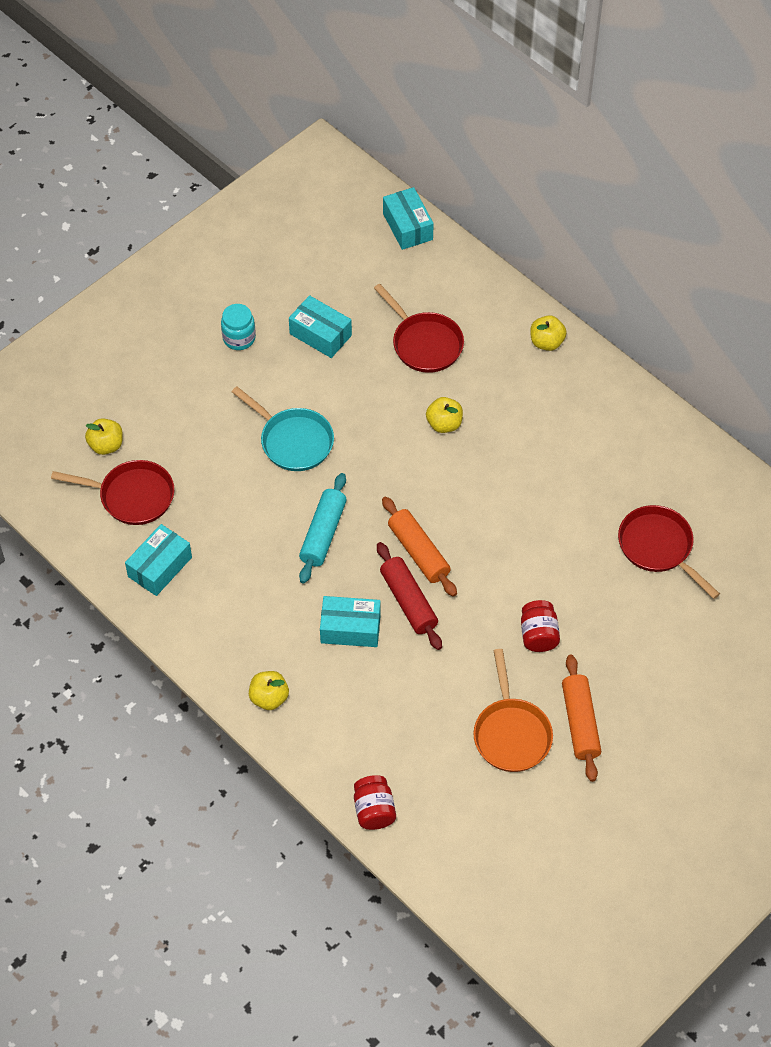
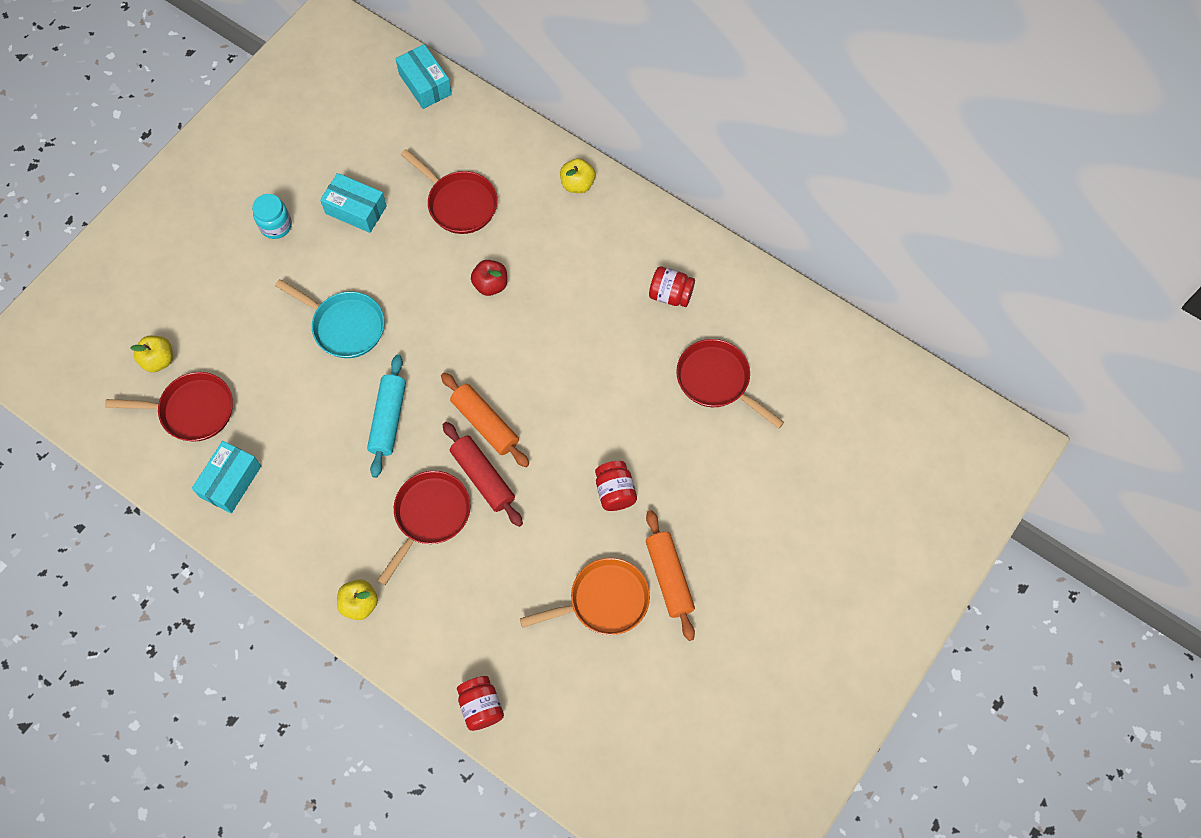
camera: 10 degrees left, 10 degrees up
(350, 628) = (430, 516): turquoise box -> red pan
(444, 424) = (490, 285): yellow apple -> red apple
(511, 733) = (604, 601): orange pan -> orange pan turned 90 degrees counterclockwise
(624, 460) = (670, 295): none -> red jar

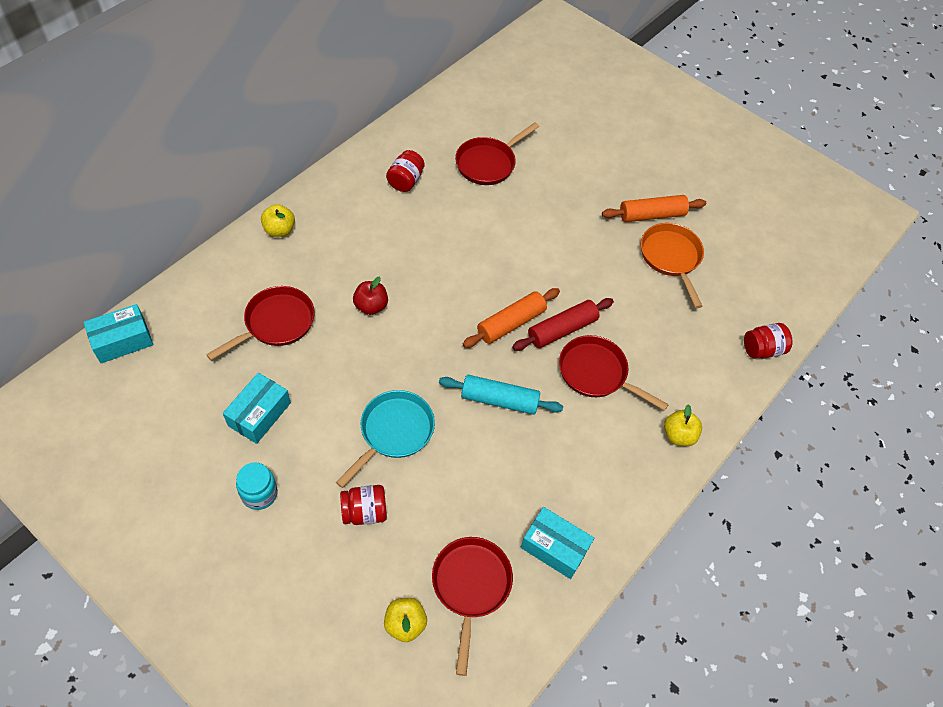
camera: 90 degrees left, 10 degrees down
(615, 492) = (579, 239): red jar -> red jar (364, 511)

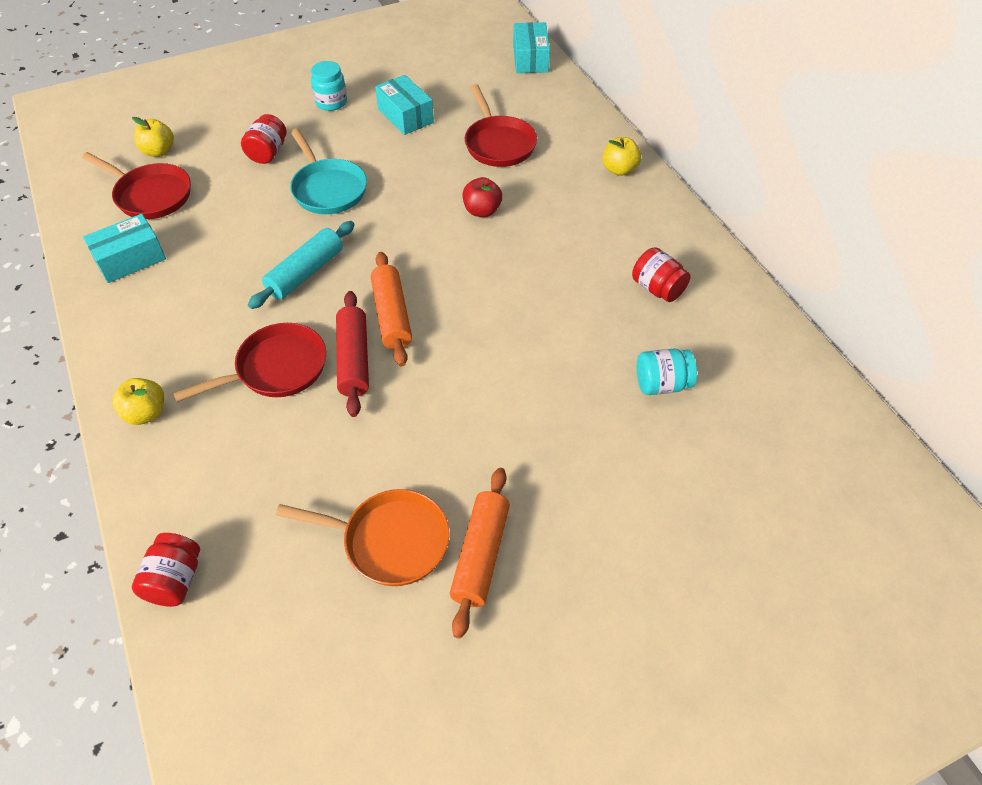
camera: 120 degrees right, 5 degrees down
(488, 163) = (662, 384): red pan -> turquoise jar

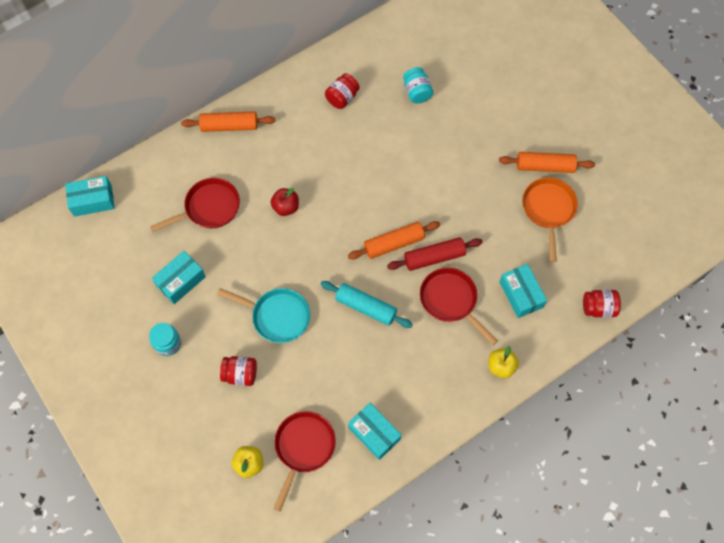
camera: 100 degrees left, 15 degrees up
(248, 464) = (521, 294): none -> turquoise box
(328, 189) = (277, 316): turquoise pan -> turquoise pan turned 60 degrees clockwise
(619, 169) = (229, 126): yellow apple -> orange rolling pin

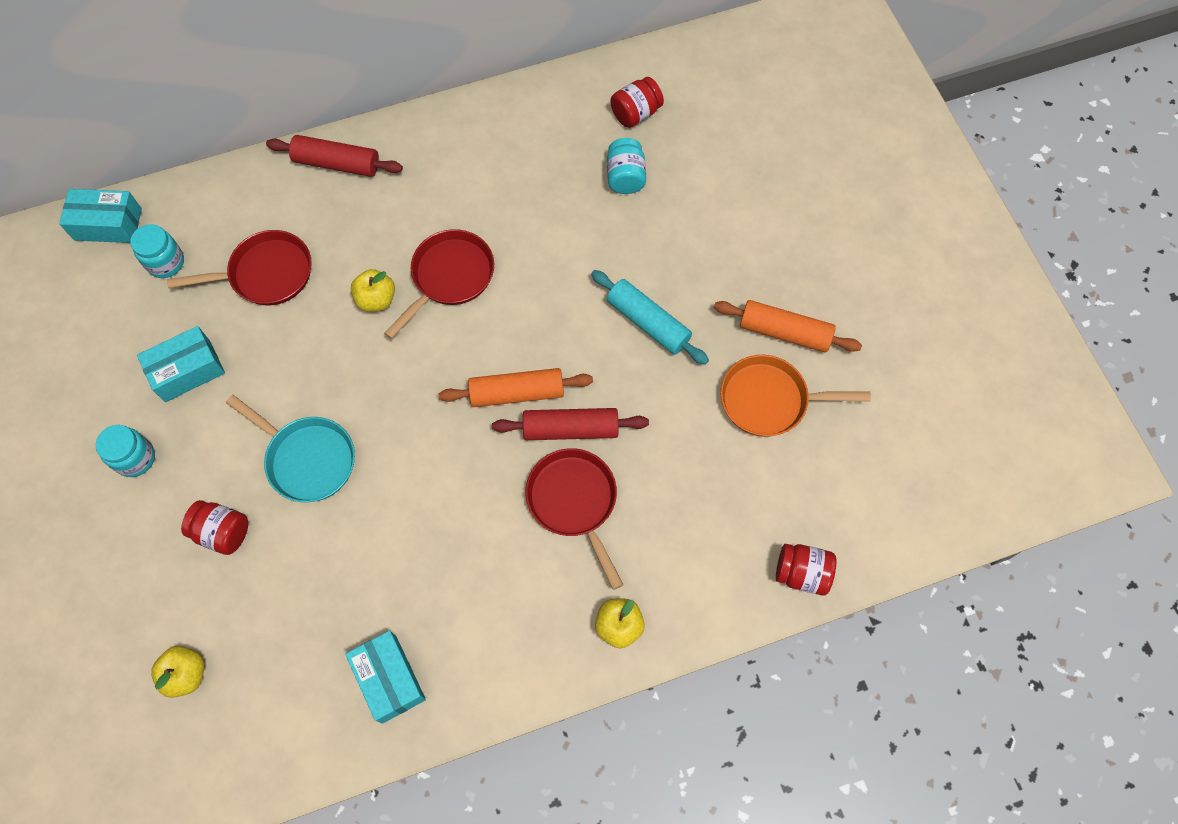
camera: 15 degrees right, 0 degrees up
(140, 216) = (166, 262): none -> turquoise jar
(229, 126) = (337, 164): orange rolling pin -> red rolling pin
(286, 207) = (376, 300): red apple -> yellow apple
(303, 448) = (275, 672): red pan -> red pan (449, 277)
(342, 98) = (513, 160): red jar -> red jar (636, 113)
(366, 307) = (442, 479): turquoise rolling pin -> turquoise rolling pin (648, 323)
(521, 294) = (685, 520): turquoise box -> none
(548, 210) = (769, 400): orange pan -> orange pan turned 105 degrees counterclockwise

